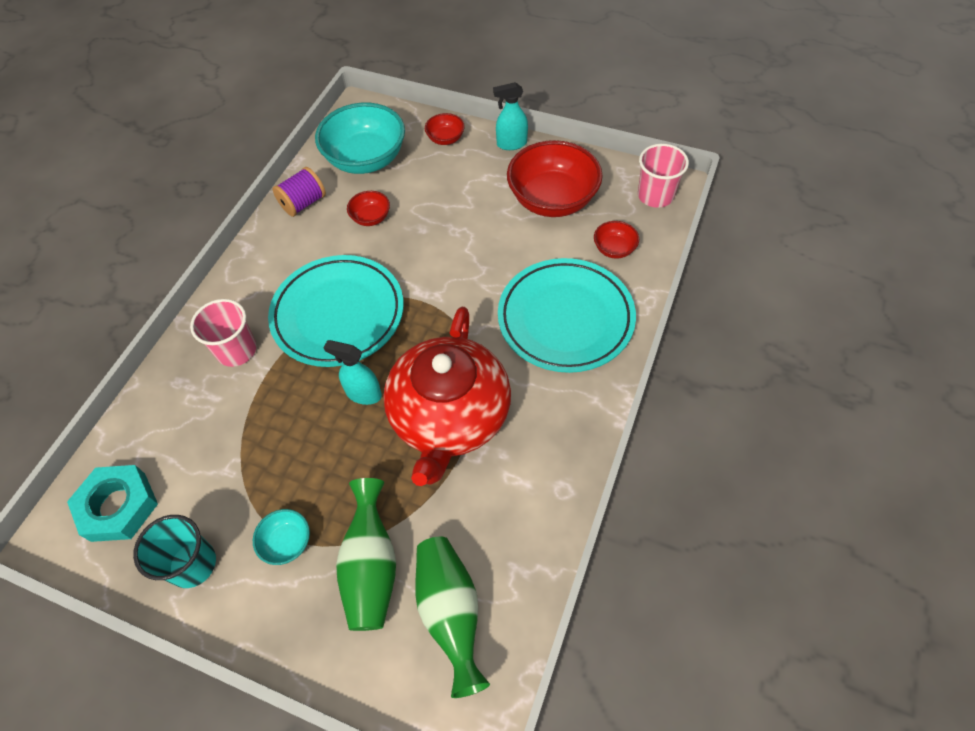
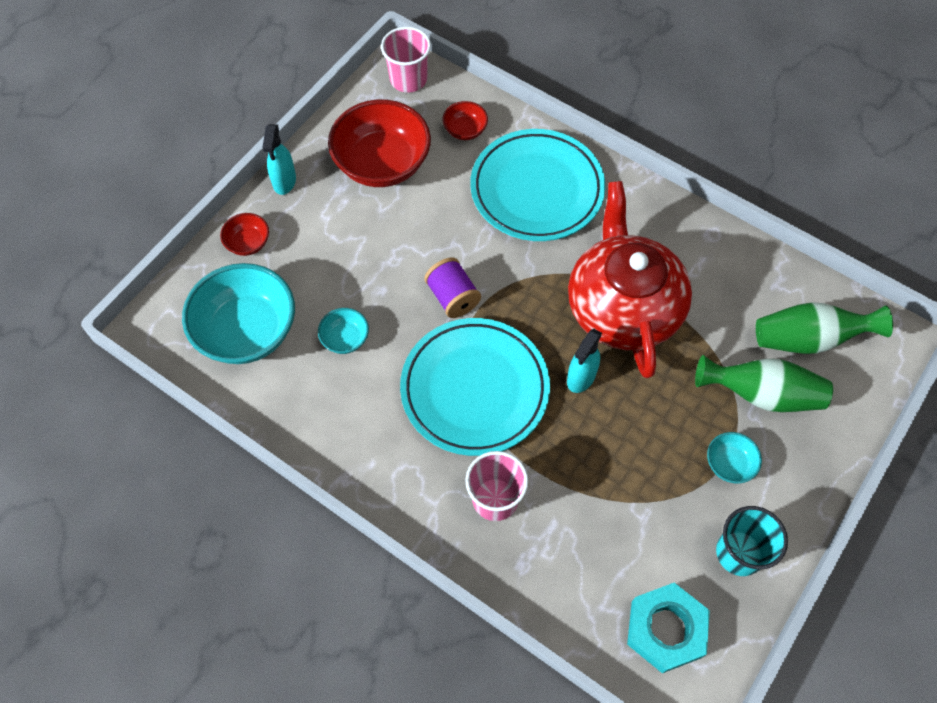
camera: 80 degrees left, 5 degrees up
(303, 203) = (295, 409): purple spool -> purple spool (453, 297)
(371, 218) = (345, 339): red bowl -> turquoise bowl
(449, 416) = (623, 306): red teapot -> red teapot turned 120 degrees counterclockwise

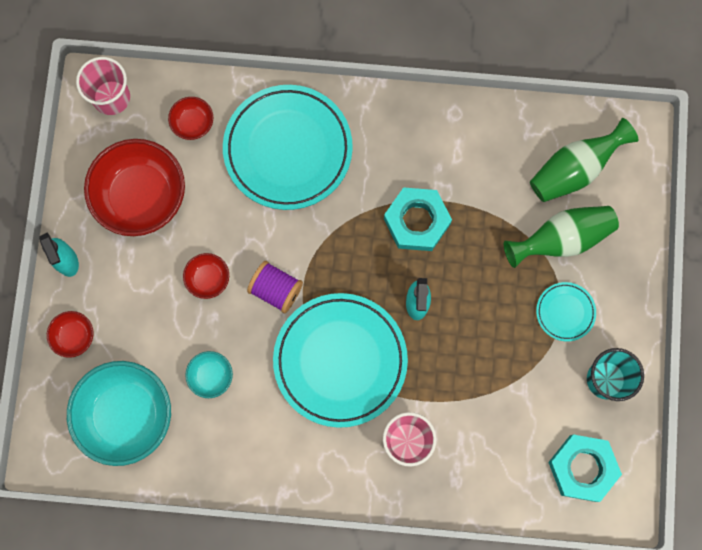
camera: 30 degrees left, 15 degrees up
(397, 257) = (208, 279): none -> red bowl
(623, 306) = (417, 221): red teapot -> turquoise nut
(729, 464) = (565, 312): turquoise bowl -> turquoise plate

